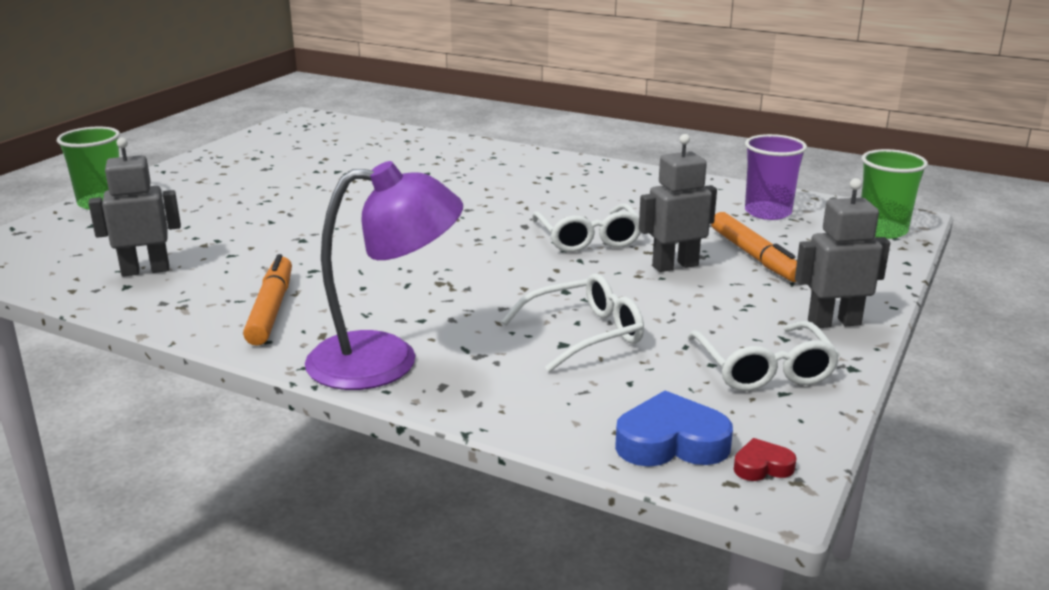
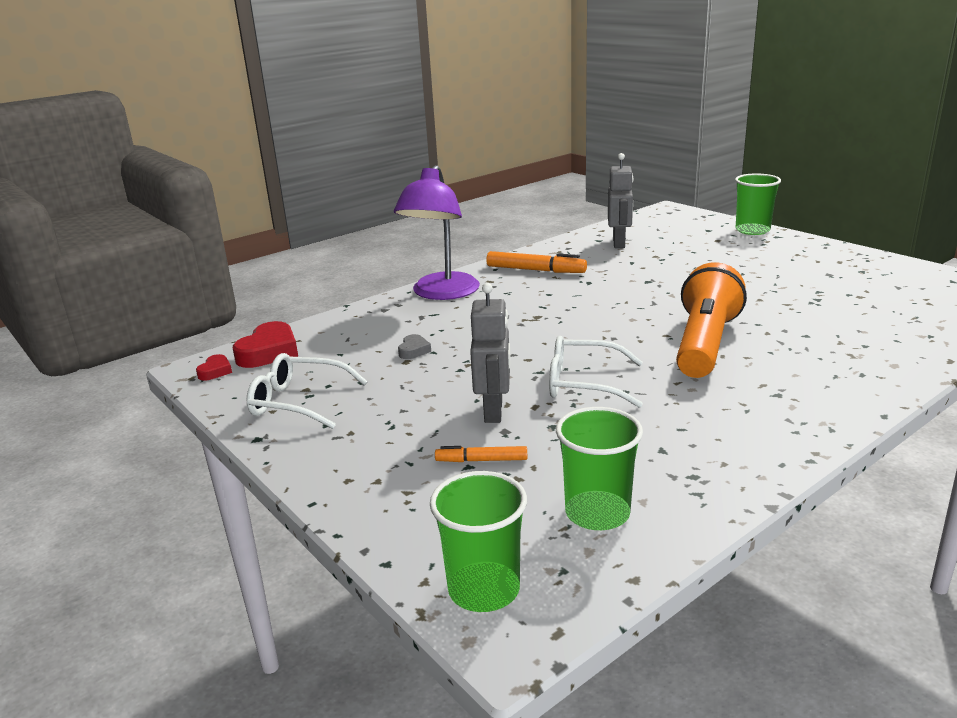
camera: 115 degrees right, 0 degrees up
(469, 203) = (705, 344): none -> orange flashlight
(583, 334) = (414, 350): white glasses -> grey heart
(671, 442) = (269, 352): blue heart -> red heart
(754, 256) = (481, 460): orange marker -> orange marker, size x0.58
(768, 212) = (597, 513): purple cup -> green cup
(834, 322) = (322, 456): grey robot -> none

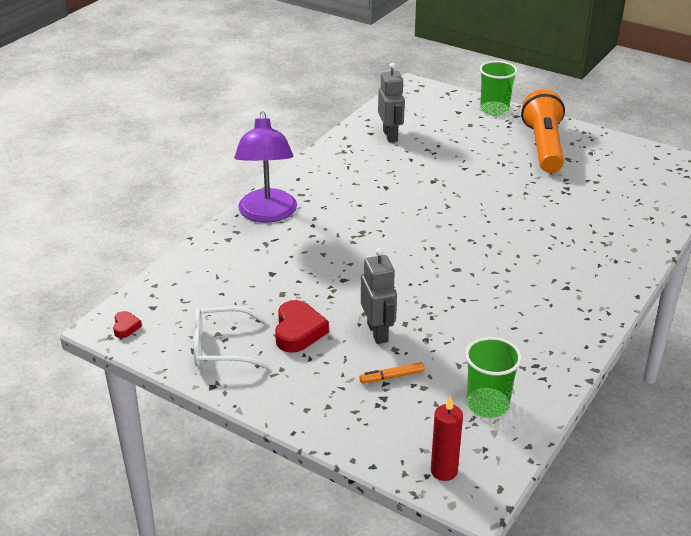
camera: 20 degrees left, 10 degrees up
(269, 352) = (158, 300): red heart -> red heart (298, 331)
(414, 350) = (282, 282): grey heart -> none
(484, 589) = (444, 471): green cup -> red candle
(535, 270) = (334, 177): orange marker -> none
(584, 383) = (431, 297): white glasses -> none
(705, 344) = (501, 245): orange flashlight -> orange flashlight (544, 146)

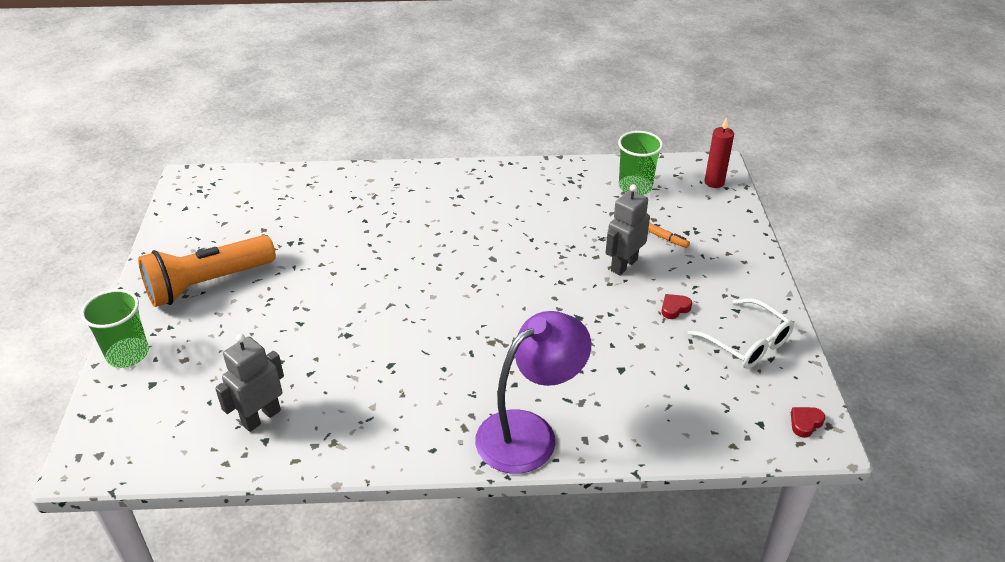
camera: 125 degrees left, 5 degrees up
(298, 331) = (674, 308): red heart -> red heart, size x0.52

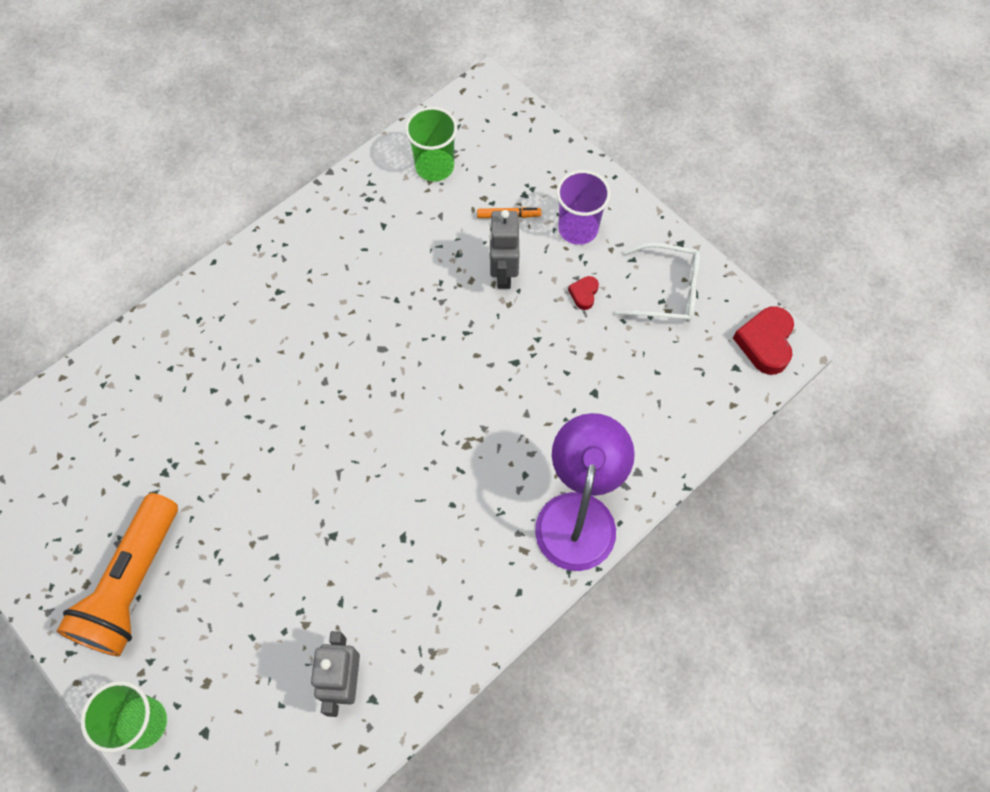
camera: 40 degrees left, 25 degrees up
(709, 270) = (578, 229): none -> purple cup
(714, 182) = (500, 114): red candle -> none
(805, 423) = (765, 343): red heart -> red heart, size x1.92

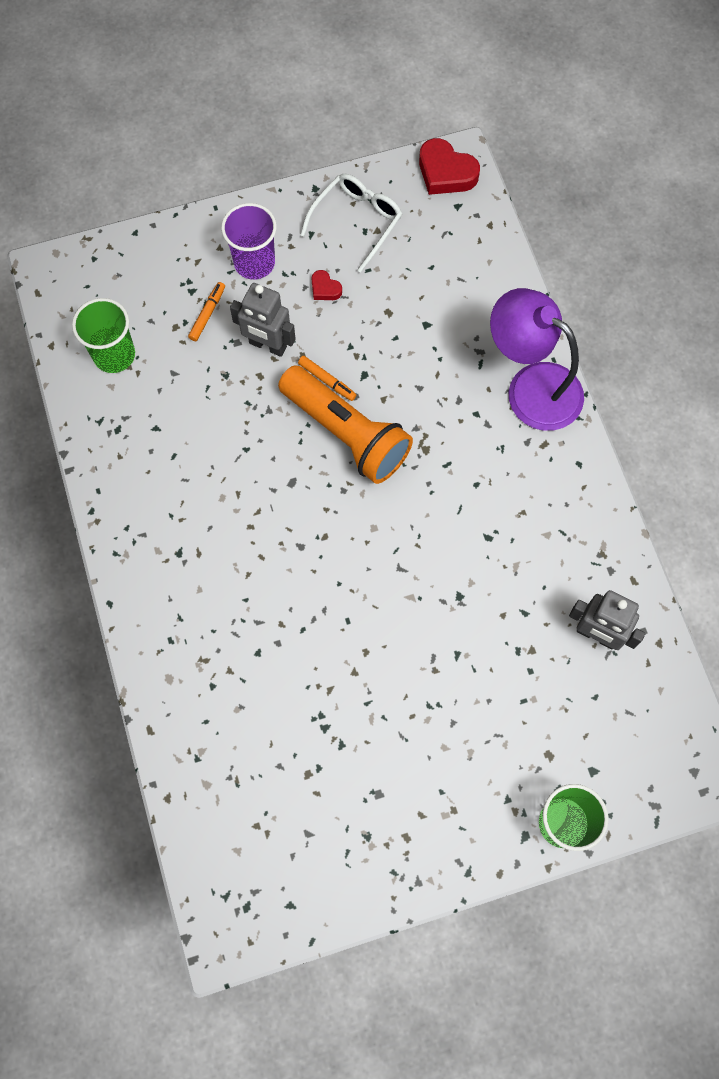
camera: 65 degrees left, 5 degrees up
(132, 584) = (426, 793): orange flashlight -> orange flashlight (346, 434)
(493, 334) = (327, 381): none -> orange marker

